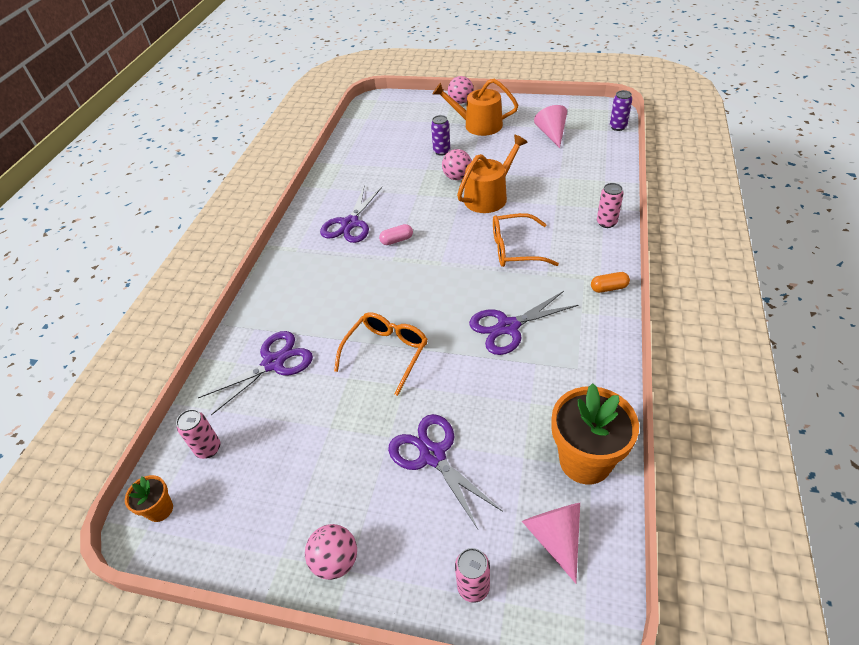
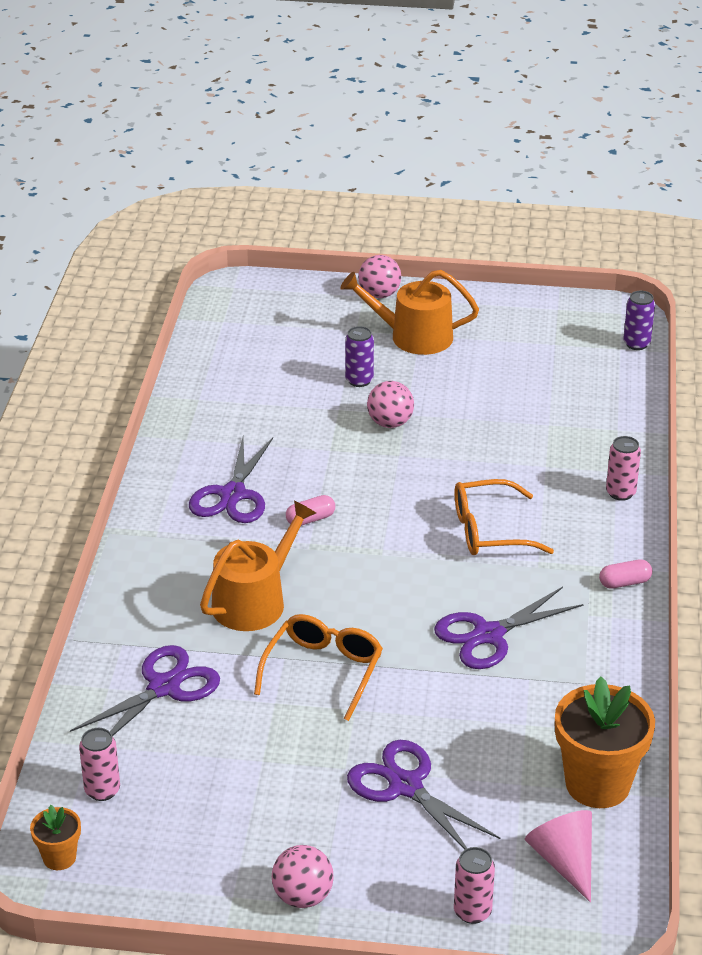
camera: 10 degrees left, 10 degrees down
(489, 196) = (444, 453): orange watering can -> orange watering can (255, 600)
(551, 134) = (533, 354): pink cone -> none
(609, 288) = (624, 582): orange capsule -> pink capsule

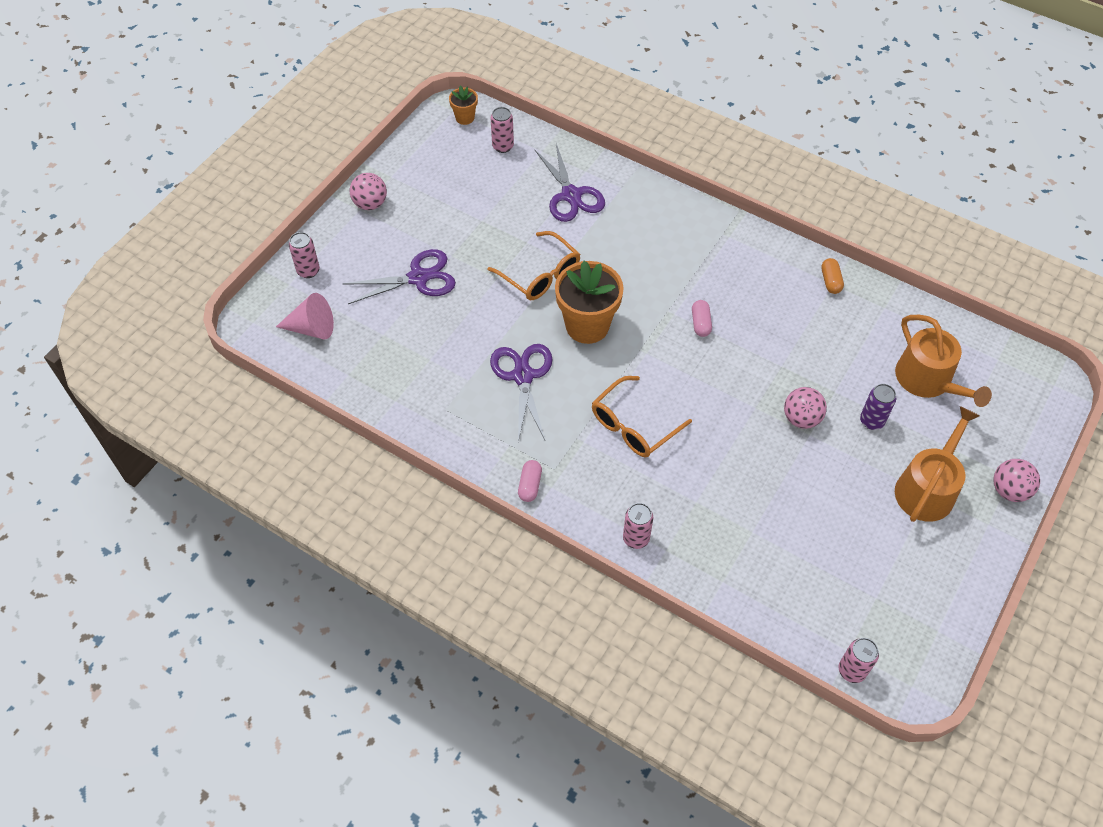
camera: 115 degrees right, 20 degrees up
(183, 441) = (830, 281): none -> orange capsule
(233, 495) = (751, 289): purple scissors -> none
(255, 600) = (628, 264): orange watering can -> orange watering can (928, 381)
(489, 531) = (633, 426): orange glasses -> orange glasses turned 150 degrees counterclockwise
(597, 784) = (356, 373): orange flower pot -> orange flower pot (587, 326)
(636, 344) = (851, 670): purple can -> pink can

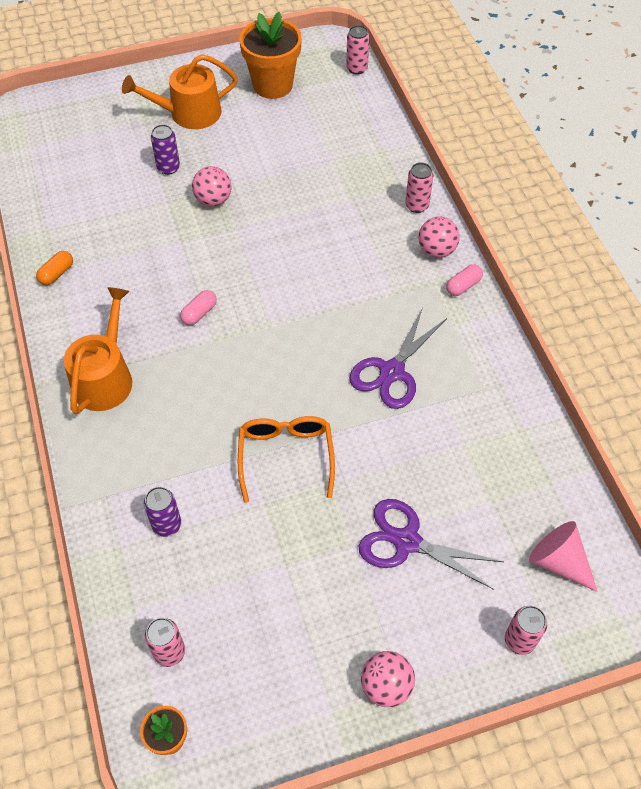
camera: 140 degrees left, 0 degrees up
(571, 195) = (167, 525): purple scissors -> purple can
(587, 326) = (294, 377): orange flower pot -> orange flower pot (272, 85)
(633, 426) = (341, 274): orange glasses -> none
(928, 381) = (95, 164): orange watering can -> orange watering can (105, 377)
(1009, 490) = (142, 82): pink ball -> pink ball (436, 250)

